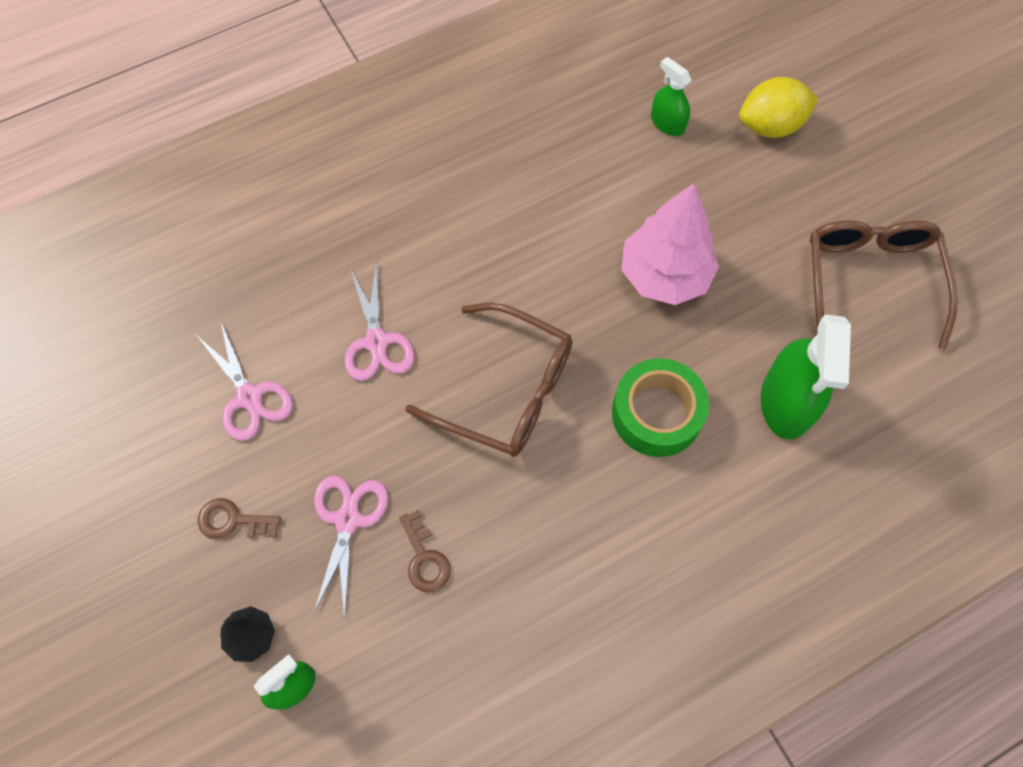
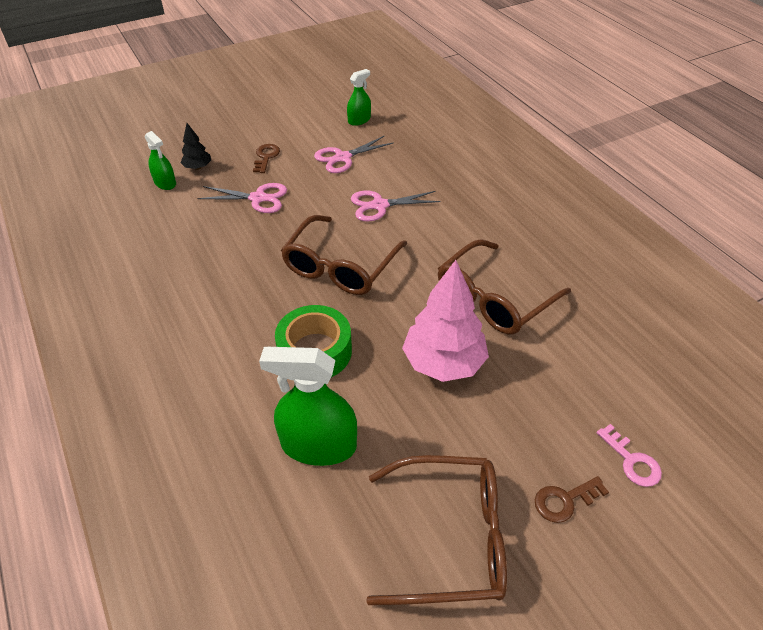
camera: 90 degrees right, 20 degrees down
(424, 558) = (226, 230): brown key -> brown key (565, 500)
(563, 216) = (494, 299): none -> brown glasses
(667, 123) = (609, 373): green spray bottle -> green spray bottle (359, 120)
(770, 126) = (632, 461): yellow lemon -> pink key

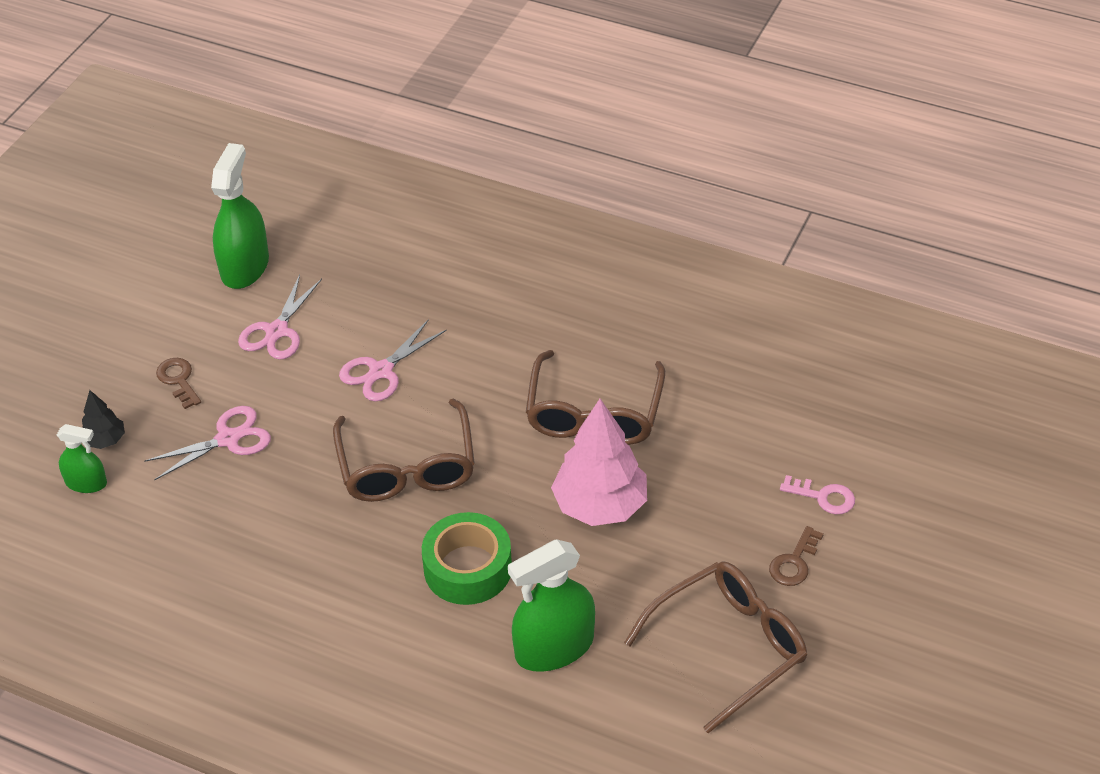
camera: 35 degrees left, 0 degrees up
(359, 120) = (245, 266): green spray bottle -> green spray bottle, size x1.80

